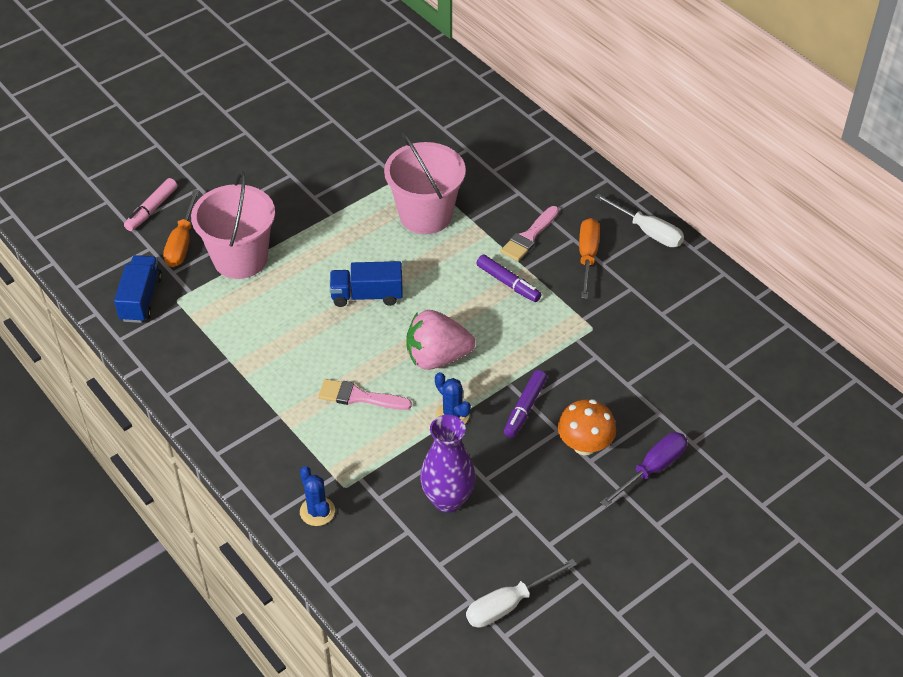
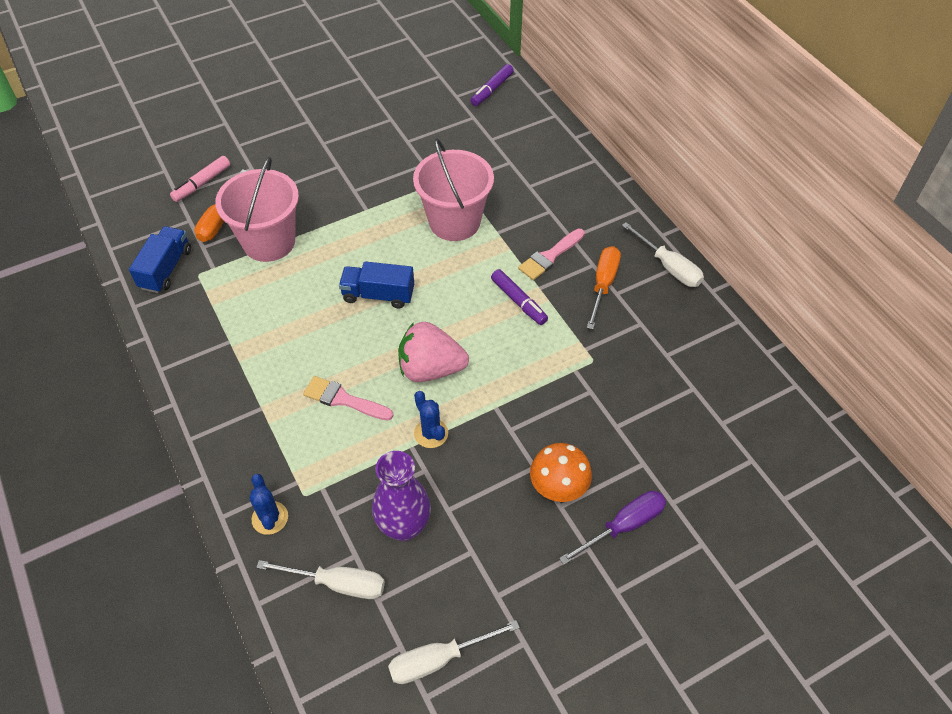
camera: 10 degrees right, 5 degrees up
(398, 557) = (338, 583): none -> white screwdriver
(524, 408) = (505, 437): purple marker -> purple marker (491, 90)

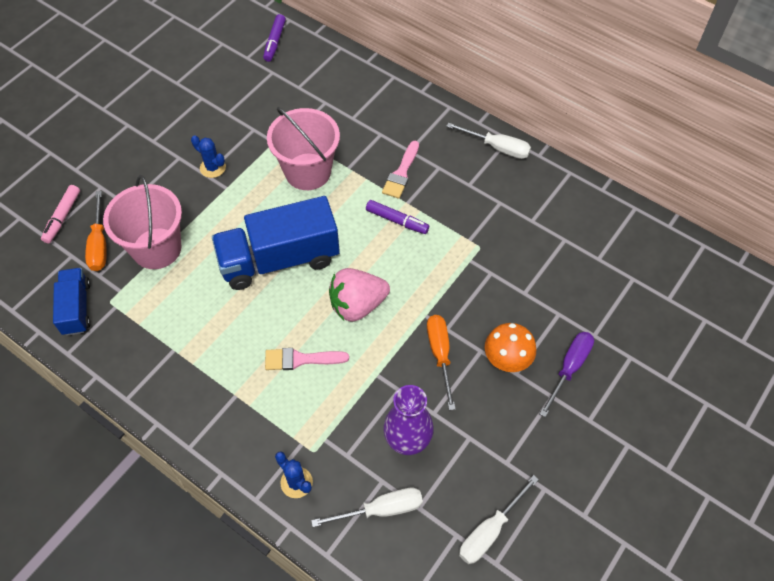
camera: 25 degrees left, 5 degrees up
(378, 295) = (279, 259): blue truck -> blue truck, size x1.83
(431, 433) = (387, 358): blue cactus -> blue cactus (213, 167)
(603, 285) = (455, 181): orange screwdriver -> orange screwdriver (440, 354)

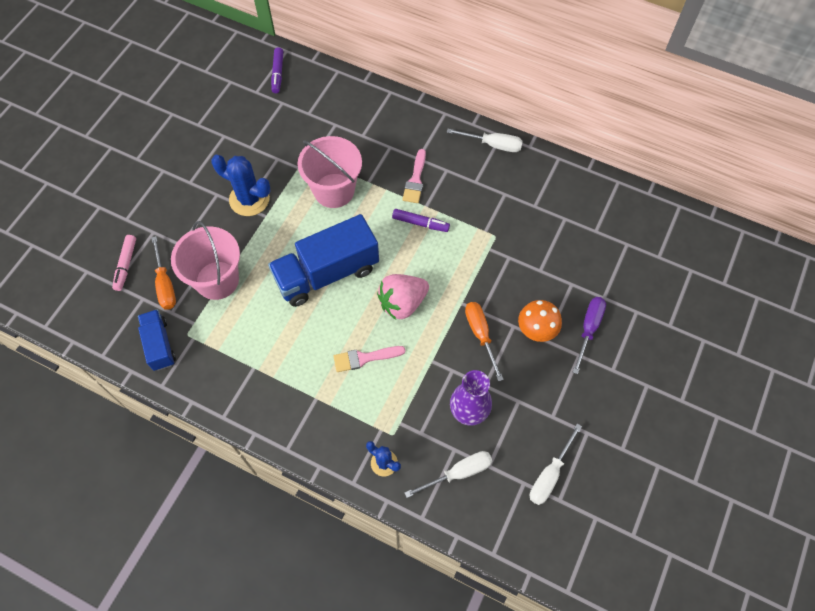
camera: 10 degrees left, 5 degrees up
(213, 167) = (249, 199): blue cactus -> blue cactus, size x1.75

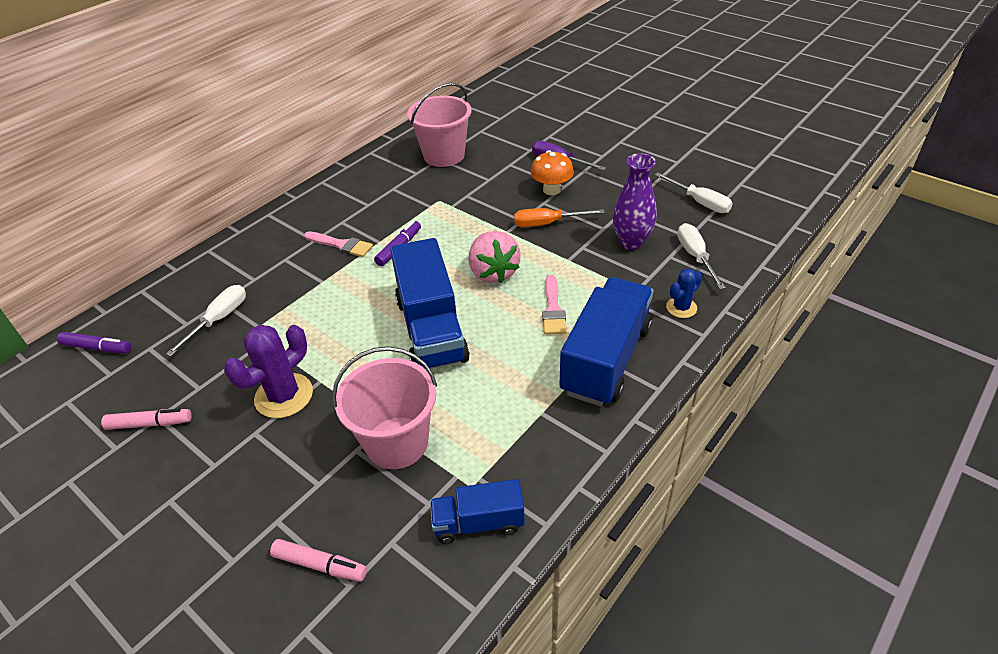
camera: 75 degrees left, 20 degrees down
(165, 284) = (378, 509): orange screwdriver -> none
(217, 134) = (150, 424): none -> pink marker
(249, 199) = (284, 396): blue cactus -> purple cactus
(313, 406) = (606, 359): none -> blue truck
(334, 190) = (317, 311): pink bucket -> pink bucket (444, 155)
(493, 145) = (330, 188): white screwdriver -> white screwdriver (219, 319)

